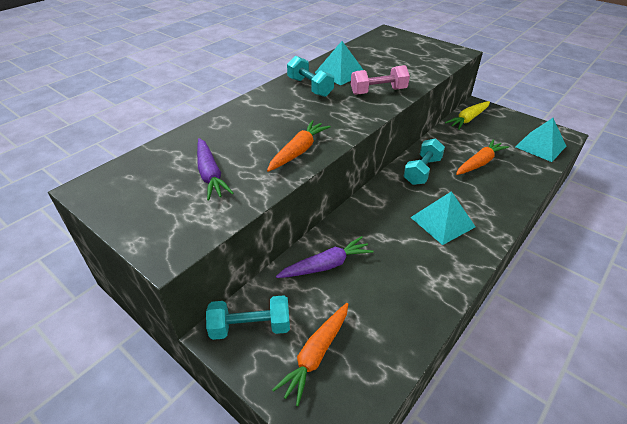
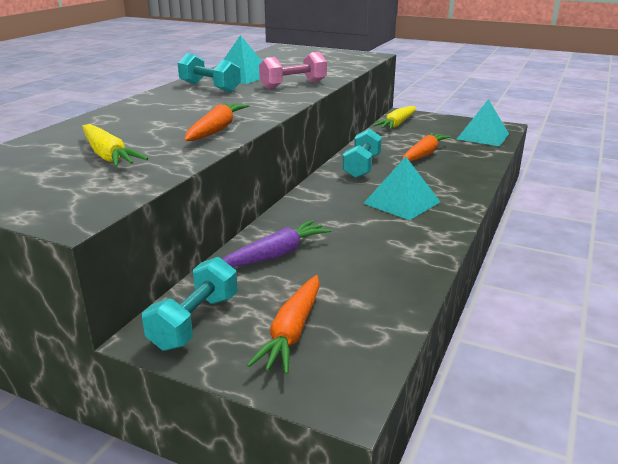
camera: 15 degrees left, 15 degrees down
(210, 175) = (108, 155): purple carrot -> yellow carrot
(250, 327) = (195, 322): turquoise dumbbell -> turquoise dumbbell turned 45 degrees counterclockwise

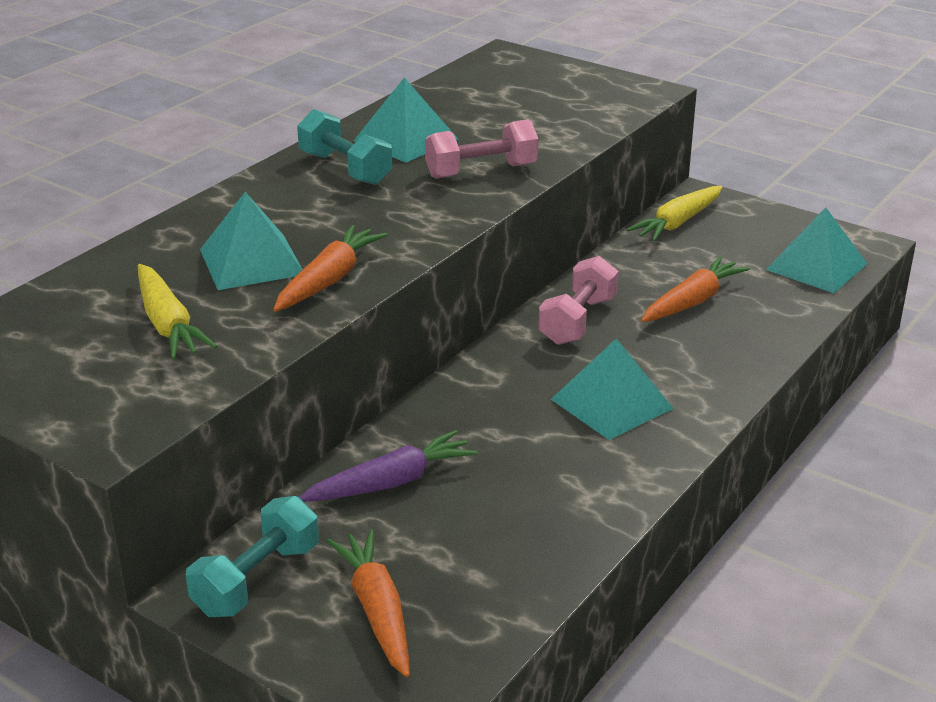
camera: 10 degrees right, 5 degrees up
(161, 125) = (251, 261): none -> turquoise pyramid
(292, 332) = (376, 610): orange carrot -> orange carrot turned 135 degrees clockwise
(362, 167) = (578, 321): turquoise dumbbell -> pink dumbbell

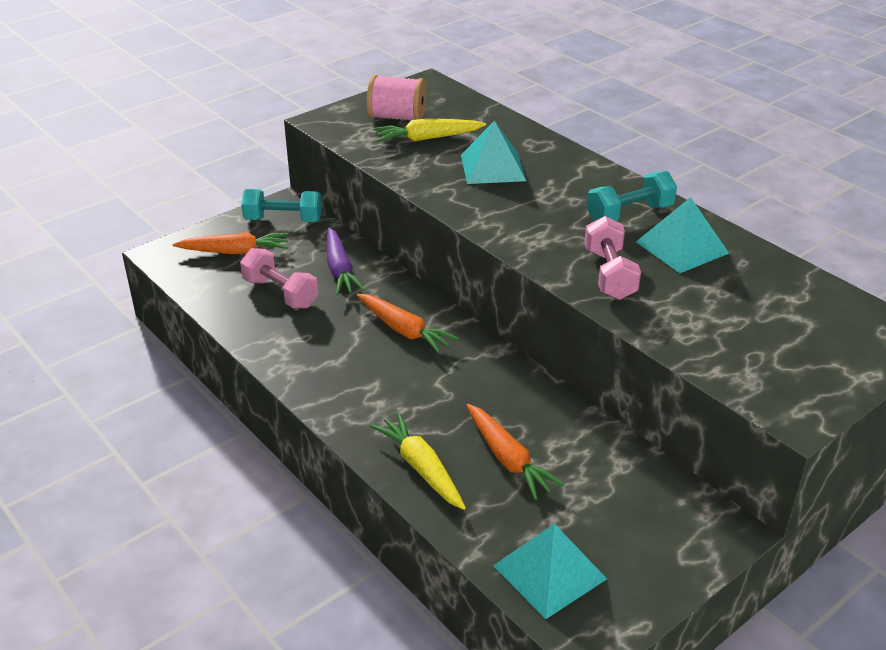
camera: 105 degrees right, 5 degrees up
(93, 363) = (397, 118): none -> pink spool
(257, 580) = (283, 220): turquoise dumbbell -> turquoise dumbbell turned 45 degrees counterclockwise
(329, 280) = (455, 191): orange carrot -> orange carrot (404, 330)
(578, 321) = (498, 383): pink dumbbell -> pink dumbbell (280, 293)
(611, 403) = (377, 374): turquoise pyramid -> none
(677, 223) = (665, 493): yellow carrot -> yellow carrot (421, 468)

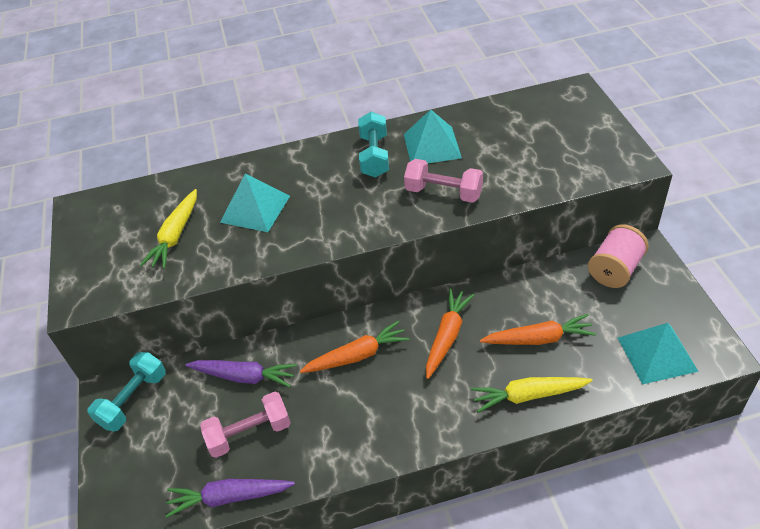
camera: 60 degrees left, 10 degrees up
(211, 304) = (229, 498): none -> purple carrot
(235, 251) = (157, 455): orange carrot -> orange carrot (447, 336)
(397, 118) = (122, 245): pink spool -> pink spool (615, 269)

